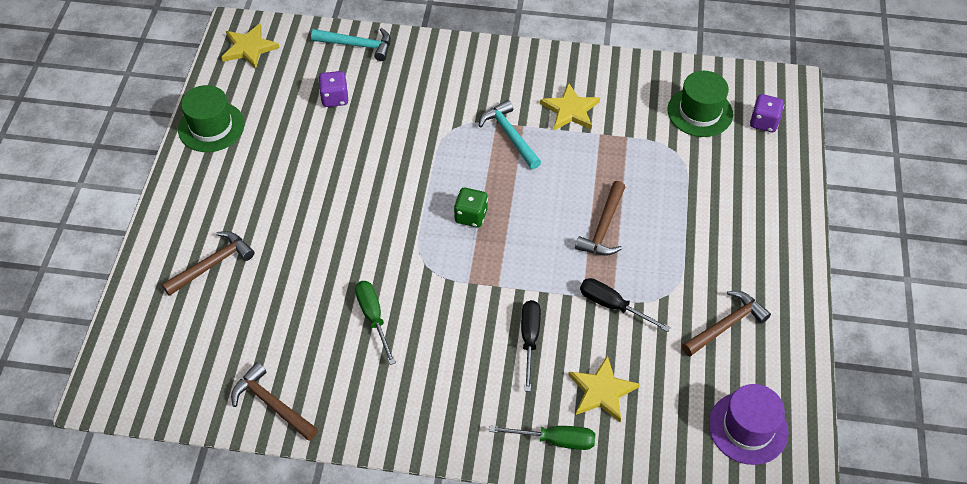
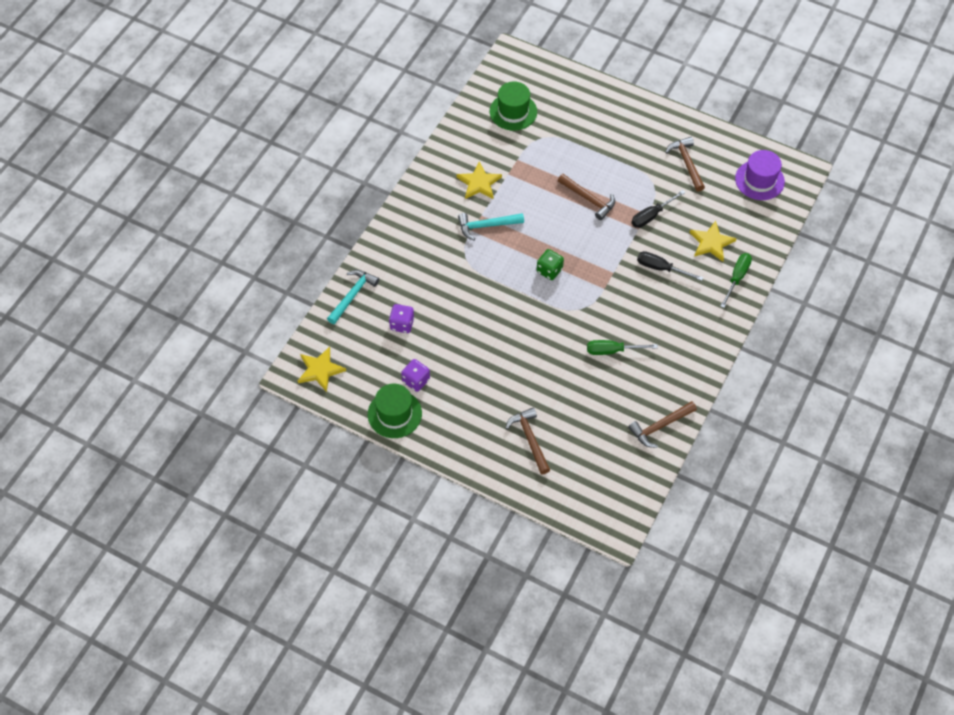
camera: 70 degrees left, 5 degrees up
(764, 122) = (537, 81): purple dice -> purple dice (416, 380)

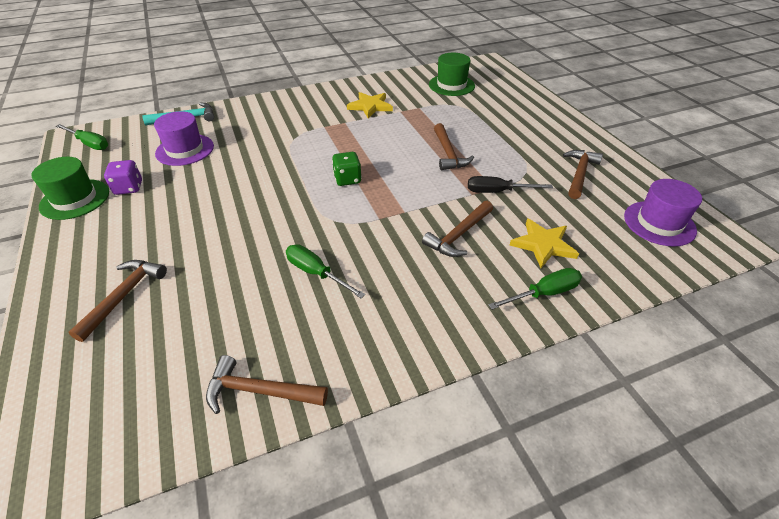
camera: 40 degrees right, 15 degrees down
(320, 370) = (89, 144): yellow star -> green screwdriver
(402, 324) = (185, 150): purple dice -> purple hat
(487, 226) = (339, 129): turquoise hammer -> none
(661, 268) = (459, 235): black screwdriver -> brown hammer

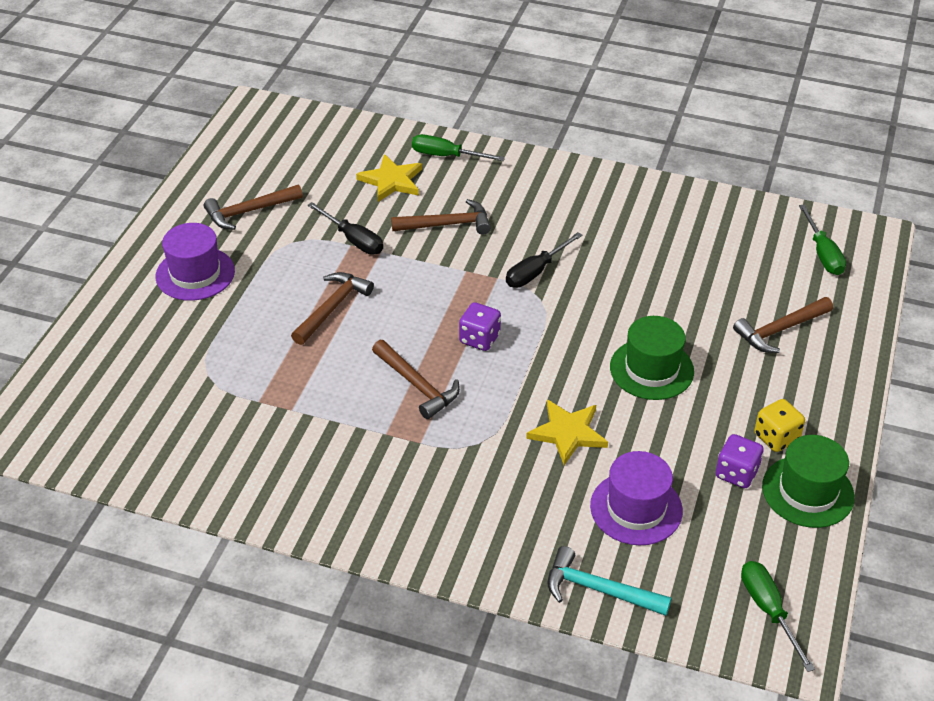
camera: 140 degrees left, 0 degrees up
(105, 218) = (776, 437): none -> yellow dice
(260, 391) = (704, 209): brown hammer -> brown hammer (417, 385)
(316, 273) = (602, 261): green screwdriver -> green screwdriver (822, 253)
(347, 179) = (479, 339): green dice -> purple dice
(357, 237) = (536, 272): none -> black screwdriver
(370, 106) = (317, 445): yellow star -> yellow star (568, 433)
(451, 85) = (150, 418): green hat -> green hat (651, 369)
(659, 223) = (273, 143): purple hat -> purple hat (195, 274)

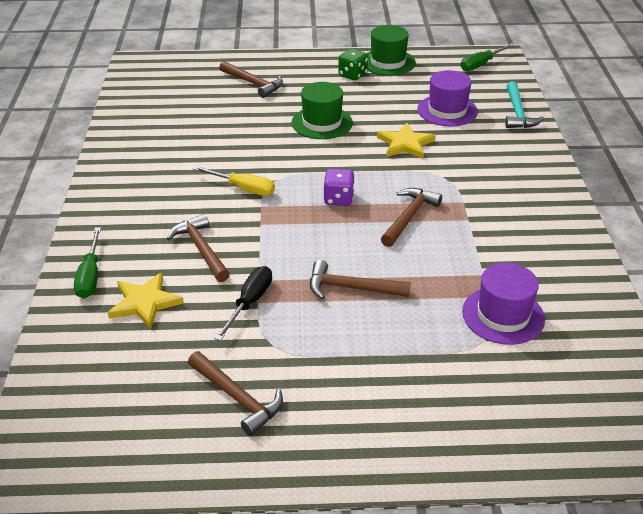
camera: 110 degrees left, 5 degrees down
(195, 274) = (359, 404): purple hat -> purple hat (503, 315)
(536, 272) = (243, 188): black screwdriver -> yellow screwdriver
(736, 473) = (392, 83): purple dice -> none
(776, 437) = (352, 75): yellow dice -> green dice
(822, 253) = (164, 77): green screwdriver -> none

